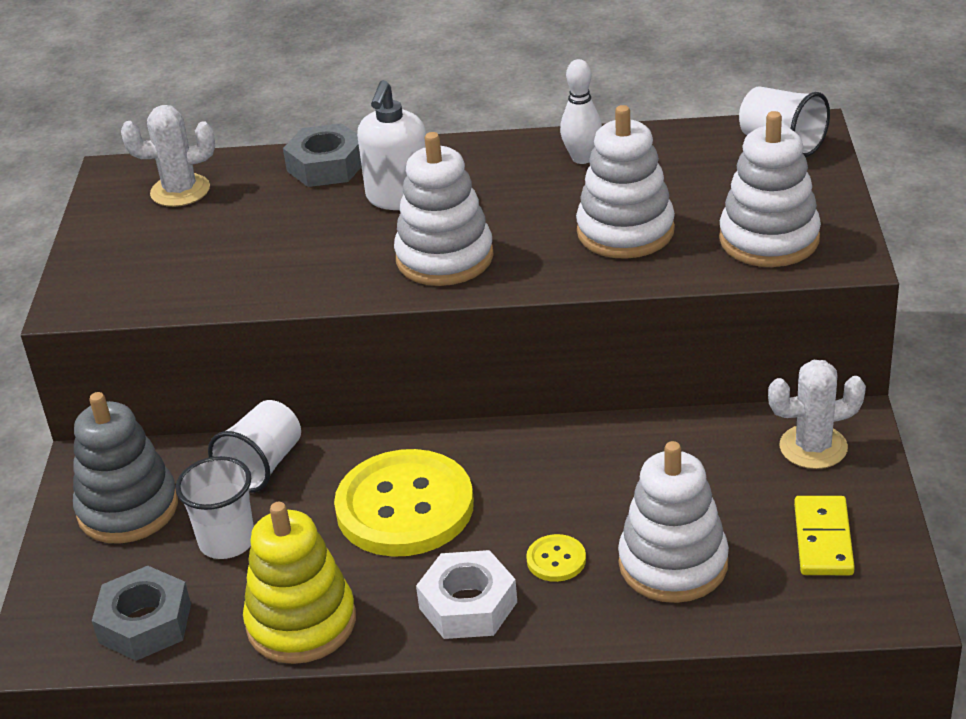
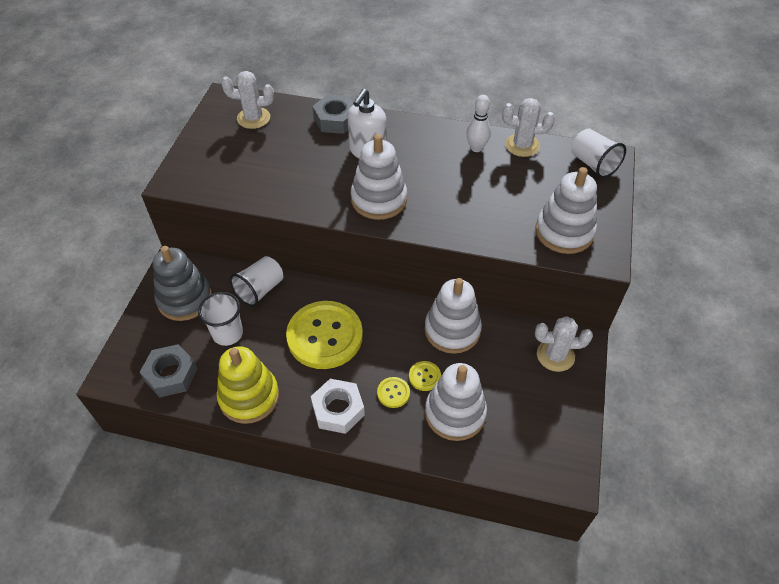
camera: 10 degrees right, 15 degrees up
(602, 525) = (424, 376): none -> yellow button
(625, 231) = (484, 206): white stacking toy -> white stacking toy (452, 330)
(657, 140) = (522, 145): none -> white cactus
(823, 539) = (542, 419): yellow domino -> none

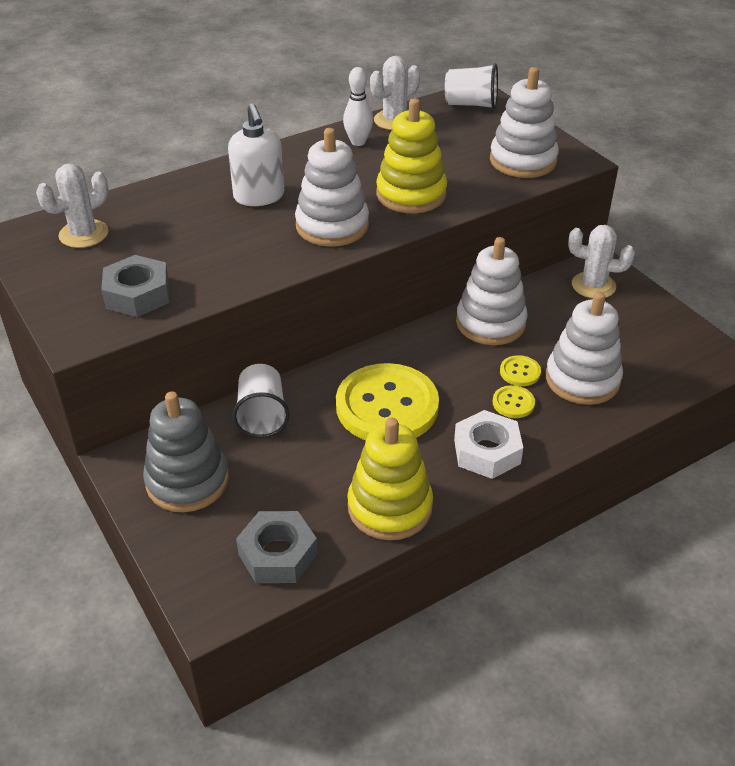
camera: 45 degrees left, 10 degrees down
(227, 333) = (285, 475): white cup -> none
(336, 120) = (183, 189): grey nut -> grey nut (138, 294)
(454, 209) = (411, 194): none -> yellow stacking toy
(555, 355) = (593, 285): white cactus -> white cactus turned 60 degrees clockwise

